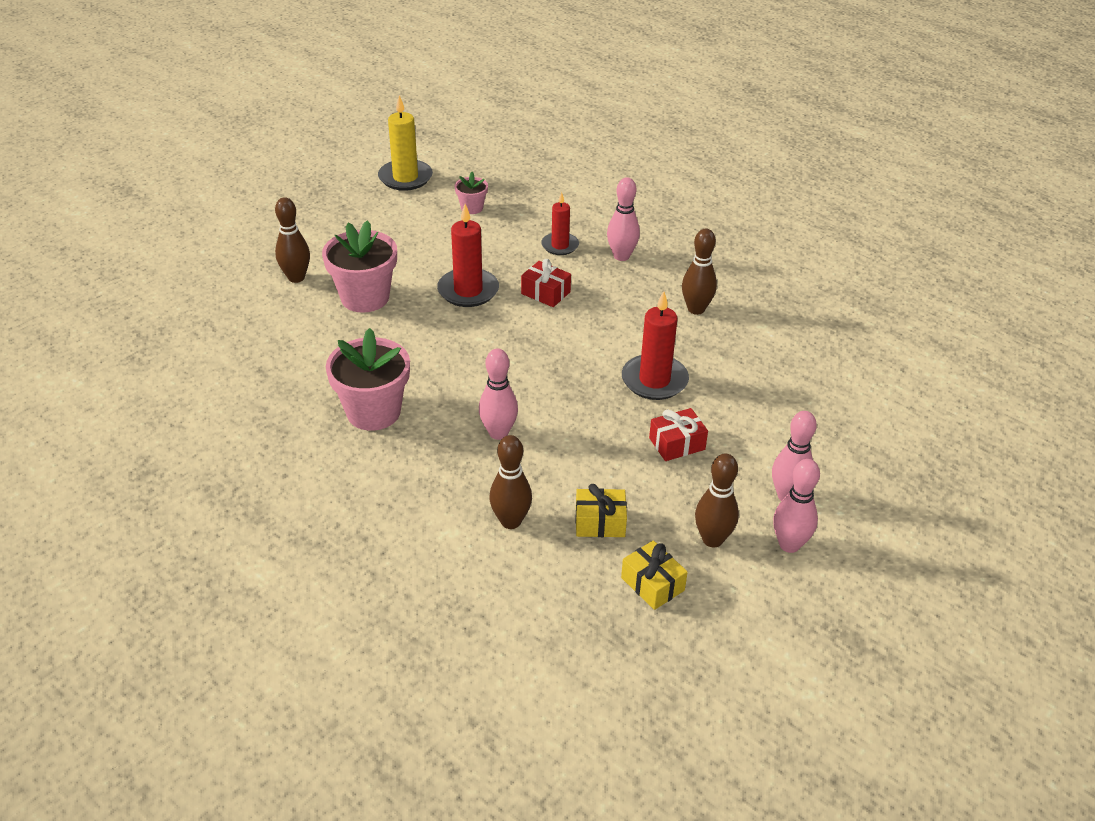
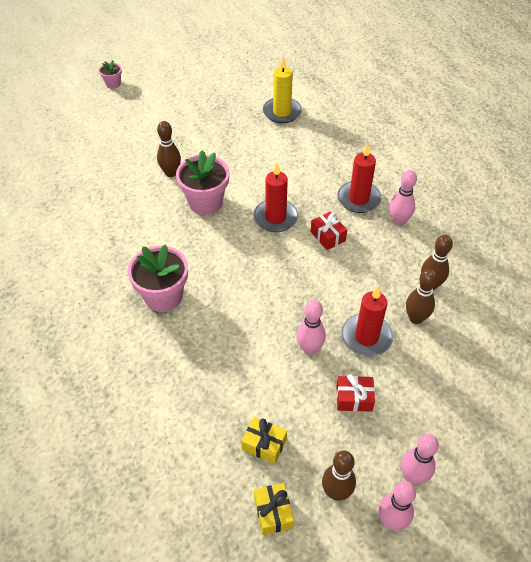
camera: 25 degrees right, 10 degrees up
(472, 208) = (313, 149): pink flower pot -> pink flower pot (113, 84)
(498, 433) = (234, 343): pink bowling pin -> pink bowling pin (309, 348)
(511, 521) = (205, 419): brown bowling pin -> brown bowling pin (415, 318)
(560, 246) = (358, 199): red candle -> red candle, size x1.55

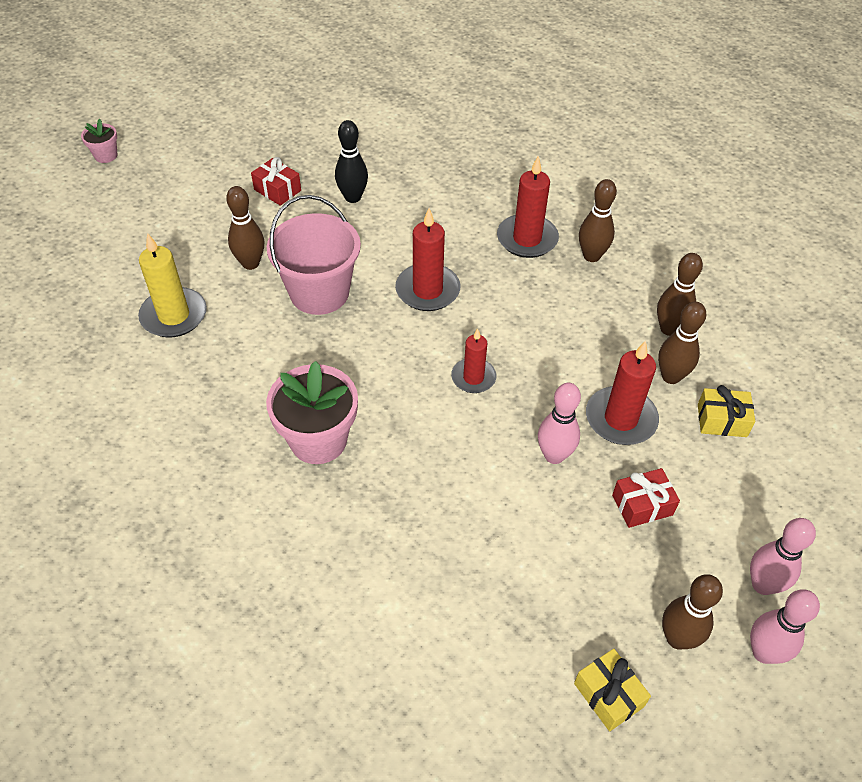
camera: 20 degrees left, 0 degrees up
(205, 202) = (319, 292): pink flower pot -> pink bucket
(254, 144) = (353, 197): none -> black bowling pin
(264, 444) = (553, 605): yellow gift -> yellow gift (722, 420)
(279, 283) = (473, 377): none -> red candle
(282, 112) = (371, 146): yellow candle -> yellow candle (174, 315)
(328, 236) = (509, 298): red gift -> red gift (277, 190)
(398, 221) = (591, 256): pink bowling pin -> brown bowling pin

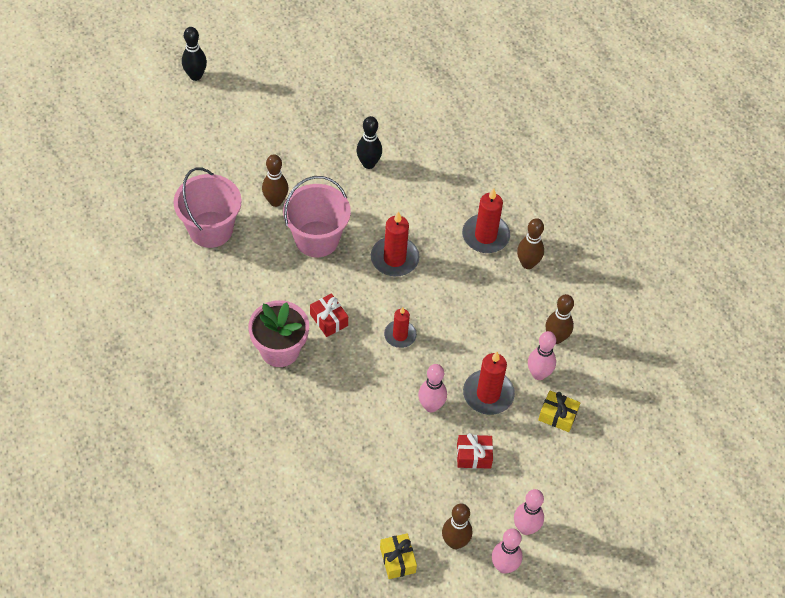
camera: 15 degrees right, 5 degrees up
(106, 155) = (195, 76): pink flower pot -> black bowling pin
(174, 315) = (210, 229): yellow candle -> pink bucket
(277, 190) = (314, 142): red gift -> red gift (329, 320)
(671, 376) = (538, 374): brown bowling pin -> pink bowling pin

